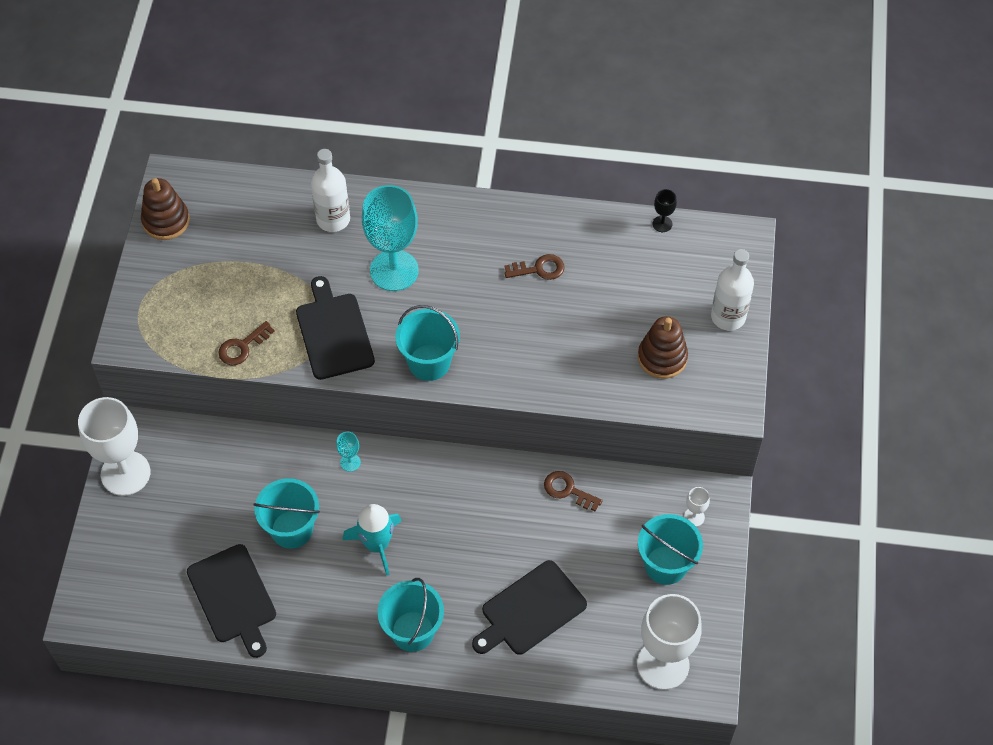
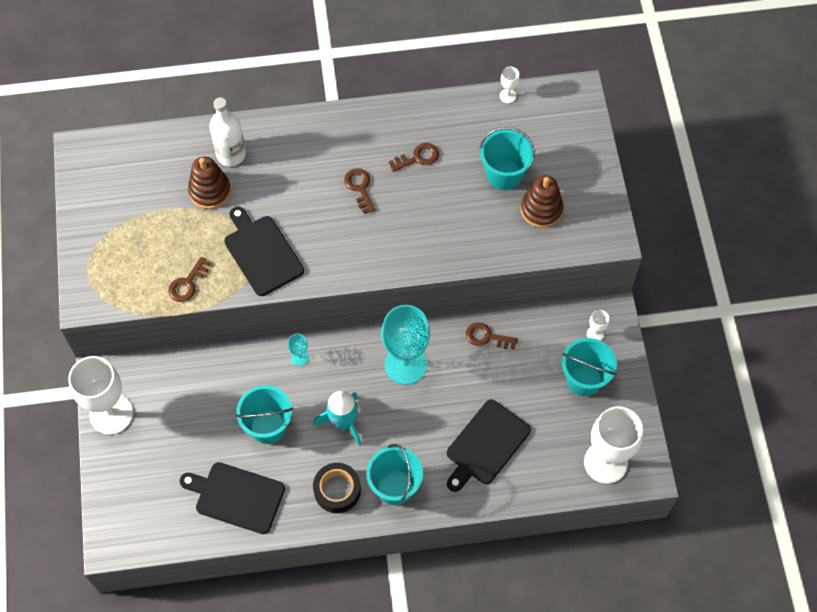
camera: 15 degrees left, 5 degrees up
(166, 221) = (86, 189): brown stacking toy -> brown stacking toy (210, 191)
(233, 597) = (236, 497): black cutting board -> black cutting board turned 150 degrees clockwise
(347, 618) = (337, 490): none -> black tape
(394, 270) = (296, 187): turquoise goblet -> turquoise goblet (405, 364)
(429, 362) = (350, 259): turquoise bucket -> turquoise bucket (504, 175)
(464, 287) = (360, 188): none -> brown key
(662, 224) = (508, 96): black goblet -> white goblet
(728, 317) = (584, 162): white bottle -> none

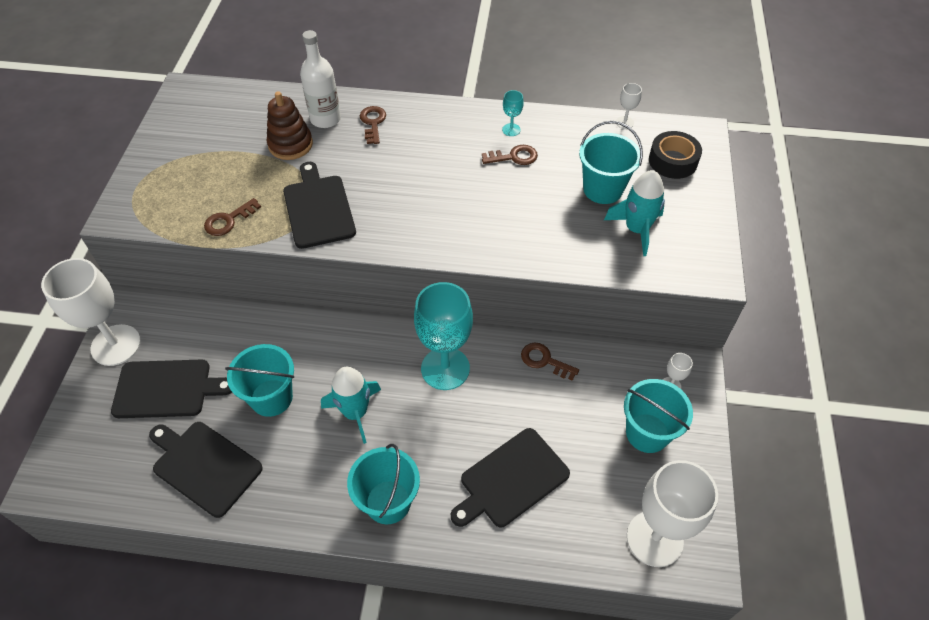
camera: 15 degrees right, 10 degrees down
(175, 441) = (166, 389): none -> black cutting board
(300, 357) = (334, 335): turquoise goblet -> turquoise goblet (511, 130)
(337, 490) = (320, 488): black tape -> black tape (673, 161)
(360, 188) = (443, 171): brown key -> brown key (373, 123)
(541, 209) = (636, 229): brown stacking toy -> turquoise rocket

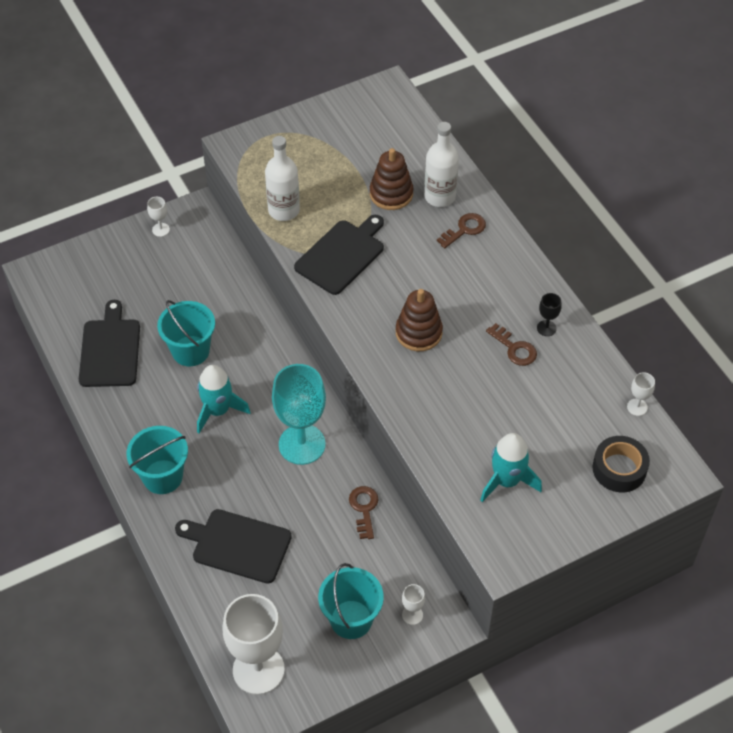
camera: 55 degrees right, 0 degrees up
(116, 345) = (160, 229): white goblet -> white goblet, size x0.42
(166, 389) = (150, 285): black cutting board -> none
(228, 220) = (284, 210): brown key -> white bottle
(446, 204) = (418, 333): none -> brown stacking toy
(511, 130) = (546, 328): turquoise goblet -> black goblet
(603, 189) = (533, 433): turquoise bucket -> none

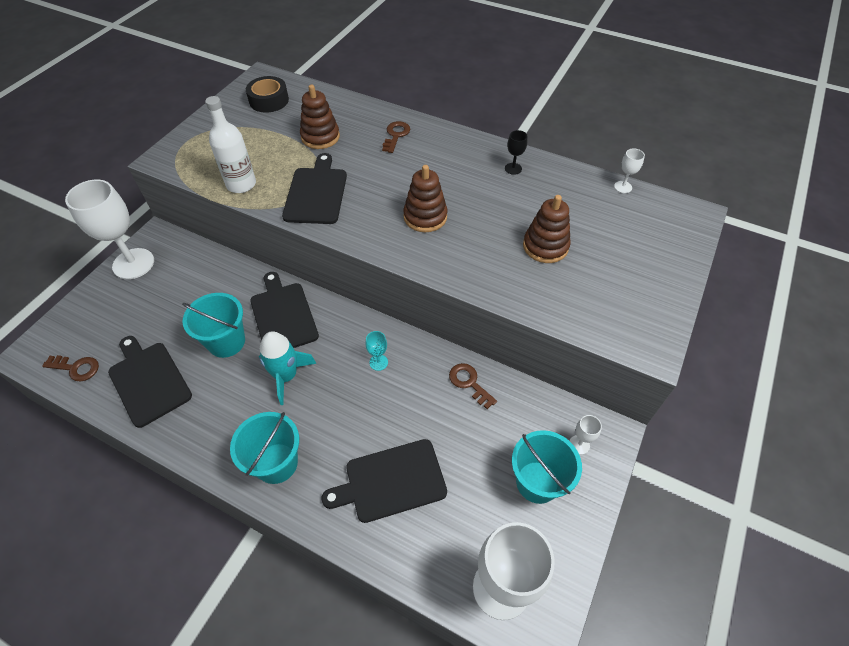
camera: 35 degrees left, 0 degrees up
(160, 229) = (133, 264): white goblet -> white goblet, size x2.41
(253, 353) = (283, 315): none -> black cutting board
(302, 444) = (378, 362): turquoise goblet -> turquoise goblet, size x0.42
(439, 196) = (358, 123): white bottle -> none
(501, 422) = (545, 246): none -> brown stacking toy
(507, 481) = (591, 286): turquoise rocket -> none
(514, 348) = (504, 192): brown key -> brown key (76, 368)
(619, 469) = (655, 232): black tape -> black tape (269, 100)

